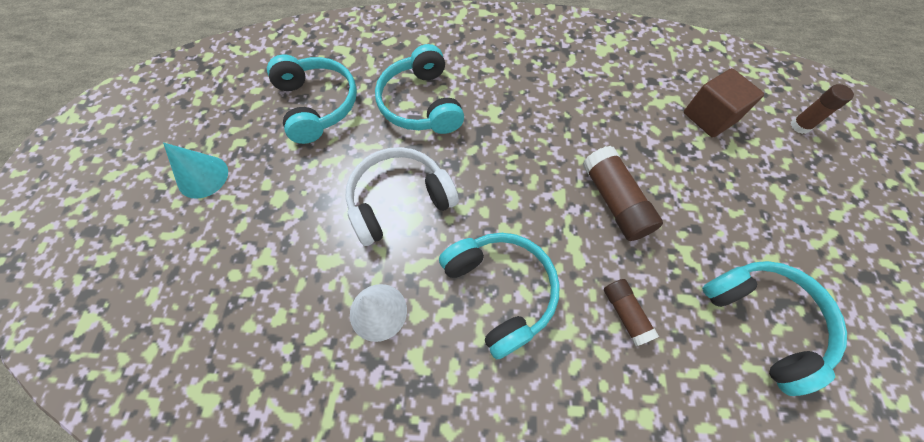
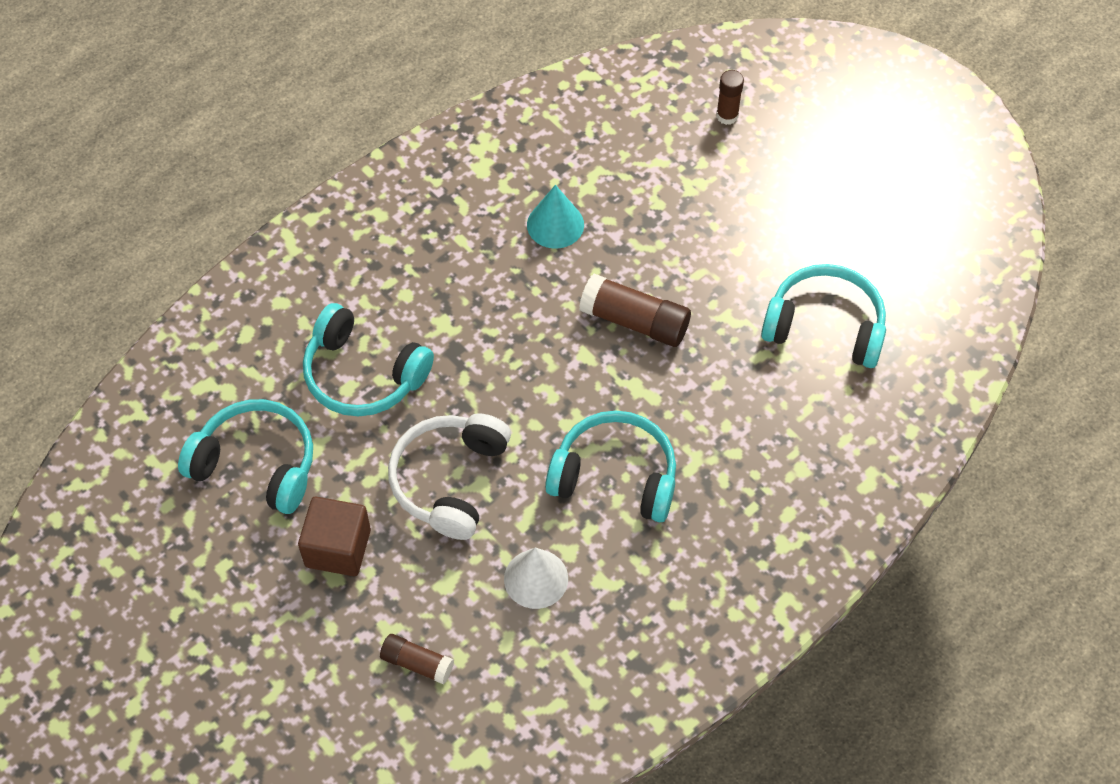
camera: 45 degrees left, 5 degrees down
(203, 176) = (232, 624): turquoise cone -> turquoise cone (555, 224)
(625, 313) = (724, 408): brown glue stick -> brown glue stick (417, 663)
(709, 117) = (644, 168): brown cube -> brown cube (338, 548)

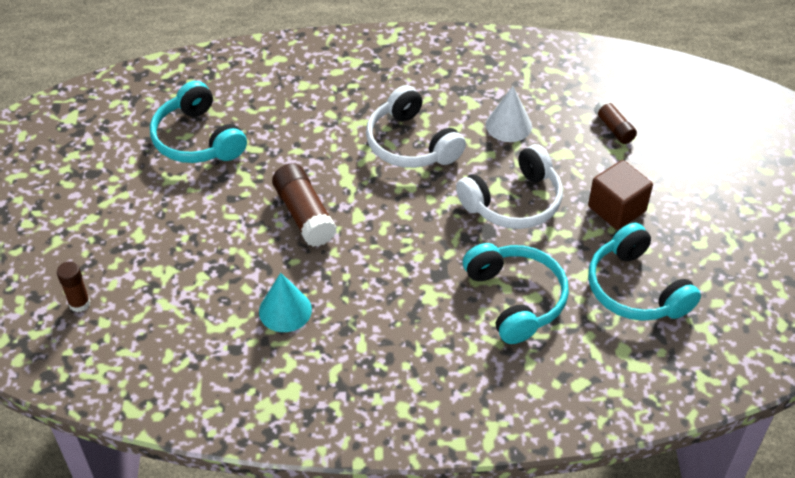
camera: 140 degrees left, 10 degrees down
(615, 476) = (411, 144): turquoise headphones -> white headphones

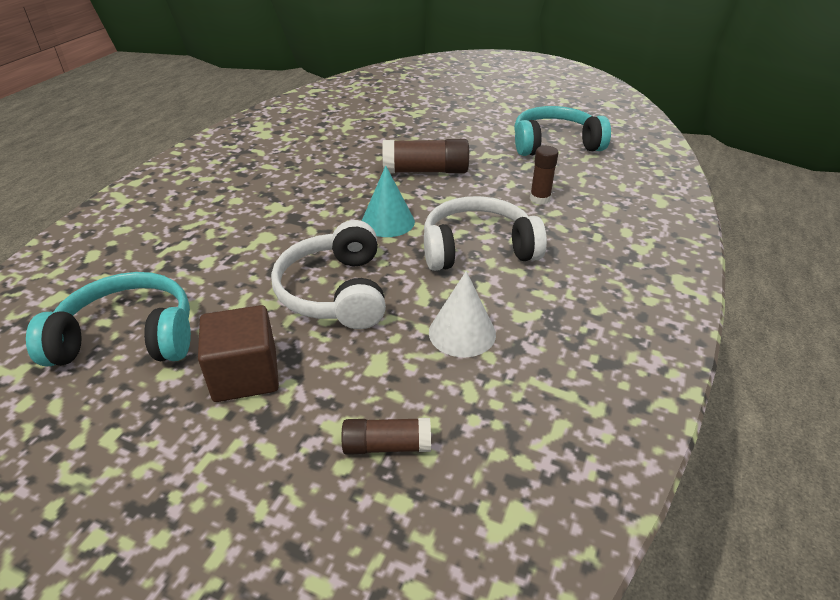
camera: 115 degrees right, 10 degrees down
(79, 303) = (415, 86): brown glue stick -> brown glue stick (540, 199)
(285, 310) = (334, 145): turquoise cone -> turquoise cone (388, 222)
(515, 299) = (218, 250): turquoise headphones -> none

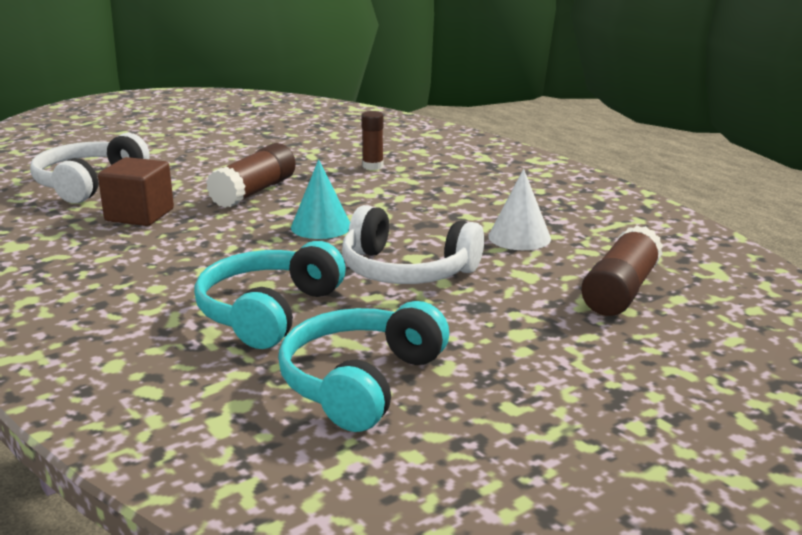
camera: 60 degrees left, 15 degrees down
(245, 375) = (486, 330): brown cube -> brown cube (139, 215)
(387, 445) = (621, 291): brown glue stick -> brown glue stick, size x1.67
(477, 248) = (414, 205): white headphones -> white headphones (88, 183)
(554, 144) = (293, 138): turquoise headphones -> turquoise headphones (268, 312)

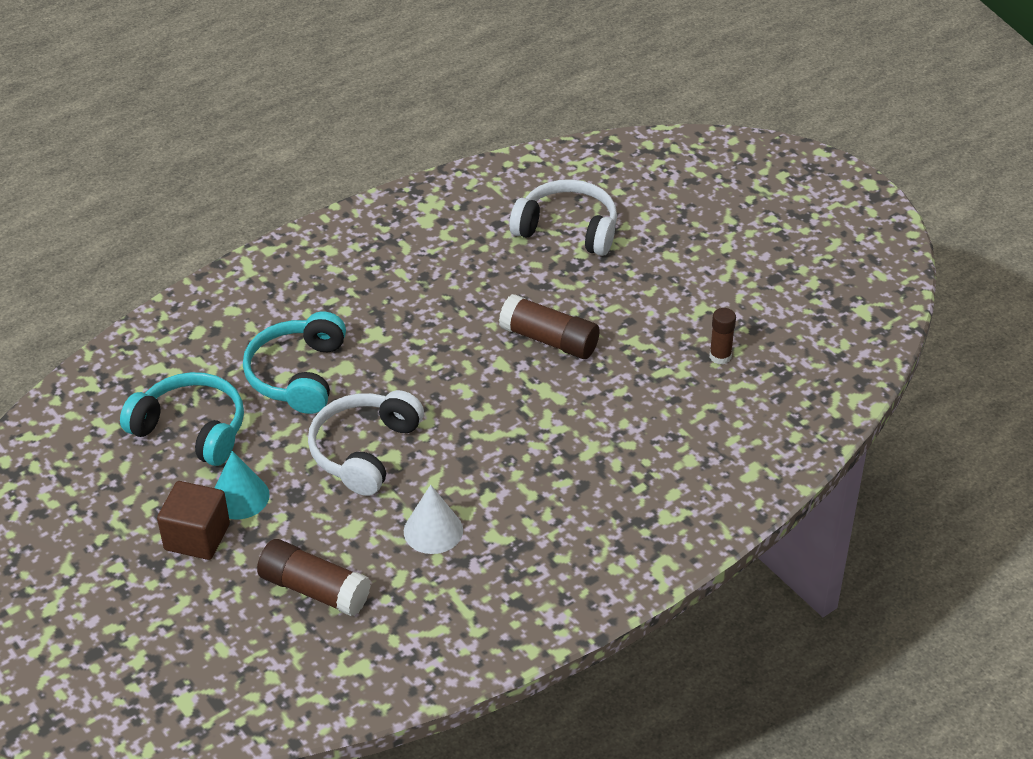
camera: 90 degrees right, 20 degrees up
(139, 215) = (490, 275): brown cube -> brown cube (197, 537)
(268, 312) = (298, 375): turquoise headphones -> turquoise headphones turned 105 degrees counterclockwise
(321, 226) = (462, 392): turquoise cone -> turquoise cone (240, 497)
(373, 166) = (630, 422): brown glue stick -> brown glue stick (720, 356)

